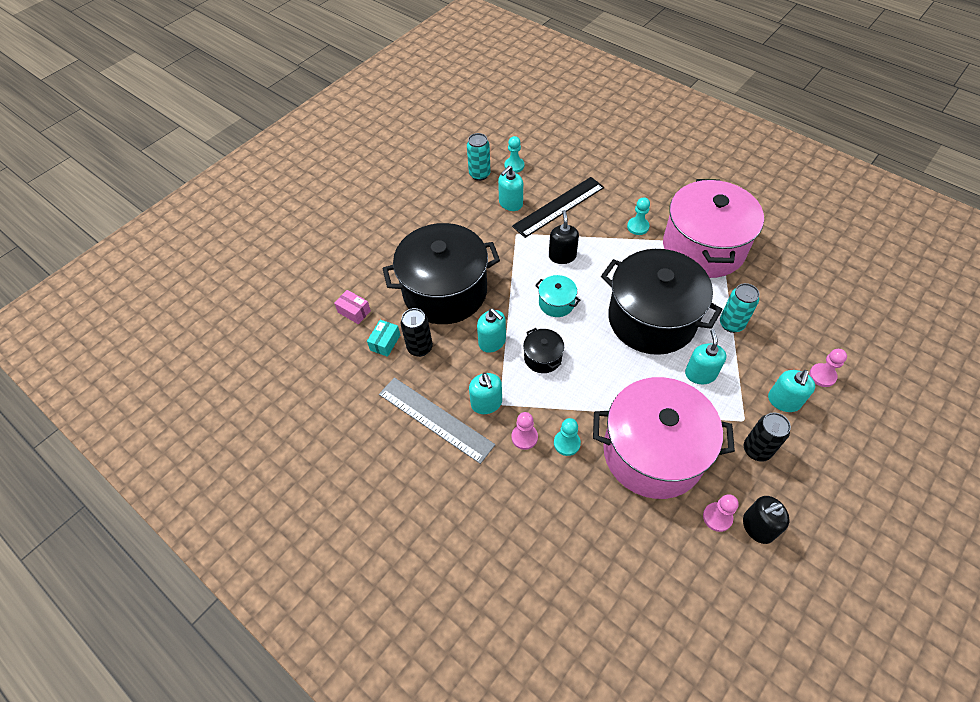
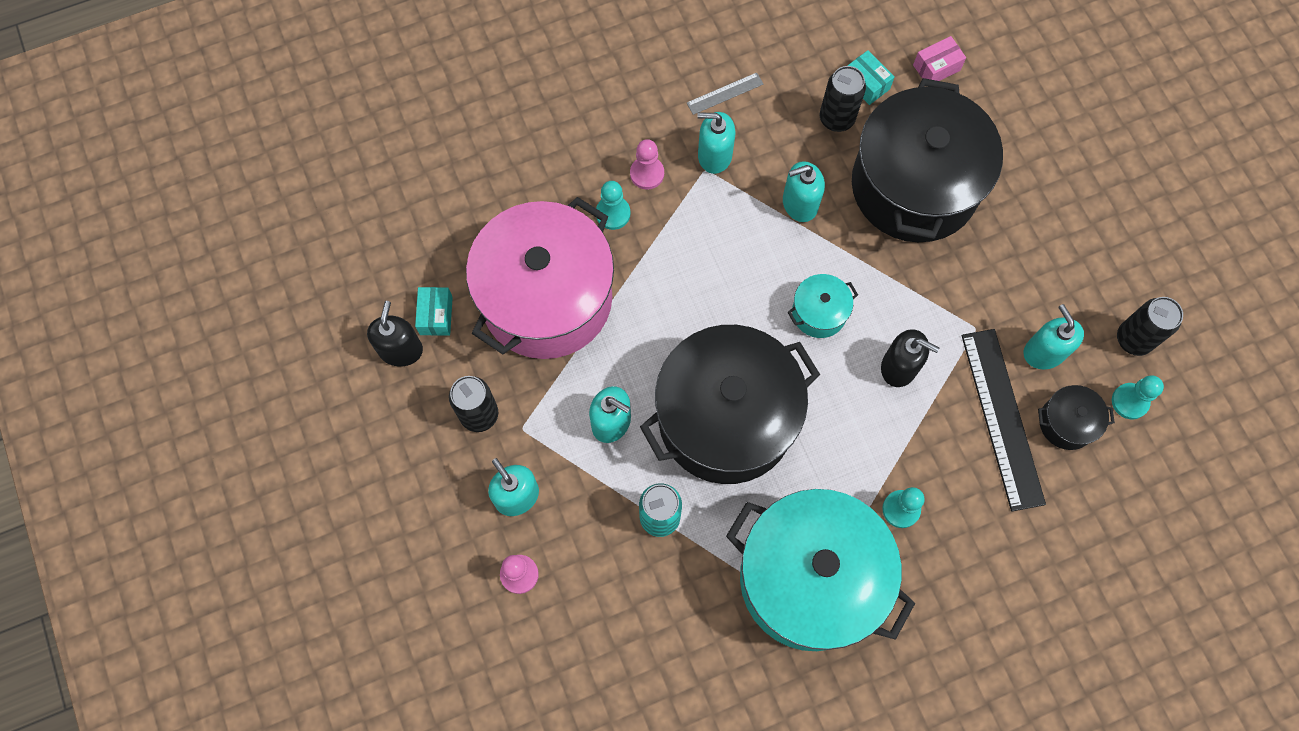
camera: 115 degrees right, 15 degrees up
(435, 419) = (725, 93): grey ruler -> grey ruler, size x0.47
(479, 174) = (1133, 339): turquoise can -> black can
(542, 357) = (742, 250): black pot -> black pot (1066, 423)
(703, 247) = (810, 579): pink pot -> turquoise pot
(717, 517) = (436, 315): pink pawn -> turquoise box

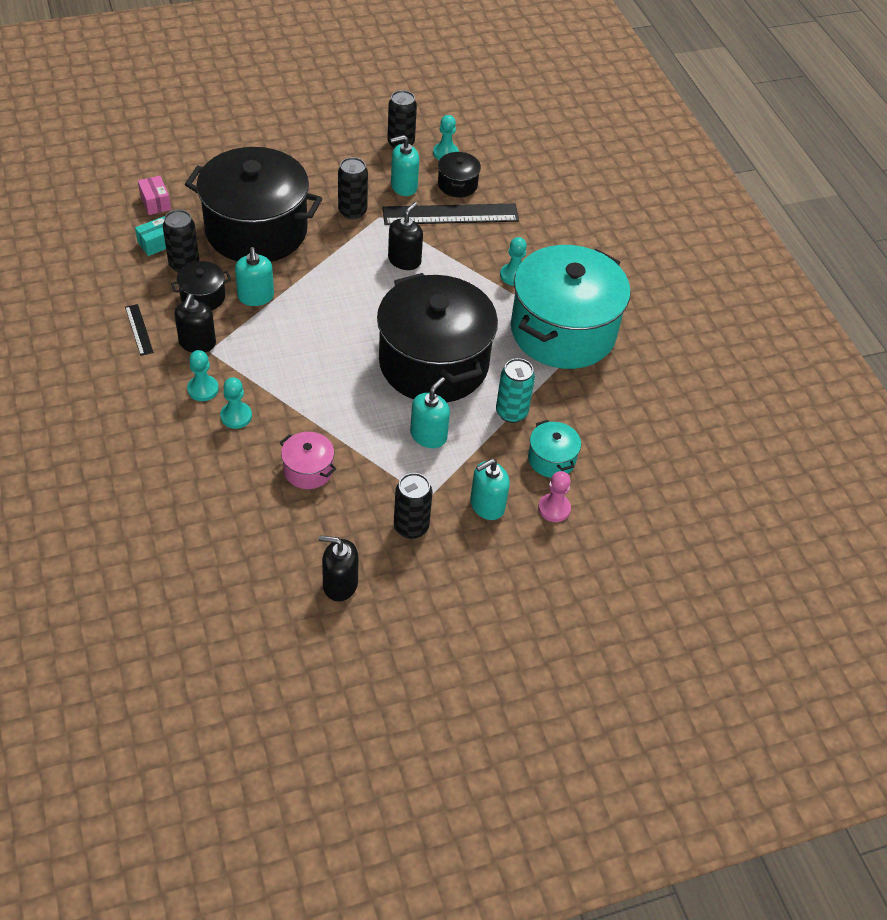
camera: 90 degrees left, 20 degrees down
(436, 315) = (310, 554): turquoise box -> none
(546, 298) = (308, 470): pink pot -> pink pot, size x0.42
(647, 173) = (203, 389): pink pawn -> turquoise pawn
(714, 155) = (197, 343): turquoise soap dispenser -> black soap dispenser
(725, 93) = (139, 329): grey ruler -> black ruler
(788, 148) = (203, 297): none -> black pot
(819, 313) = (353, 298): turquoise pot -> turquoise pot (551, 459)
(977, 293) = (352, 211): none -> black can

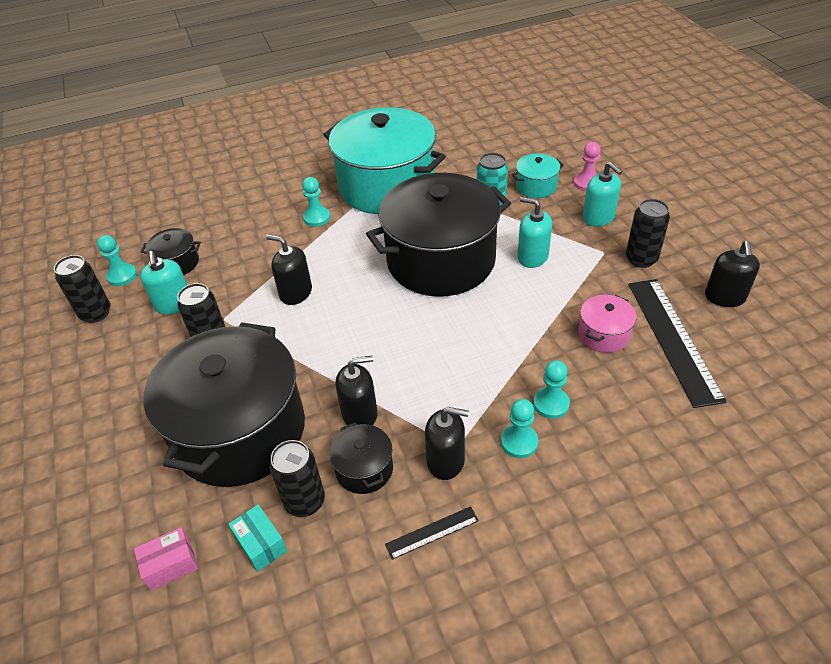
camera: 85 degrees left, 5 degrees down
(256, 297) = (360, 414): turquoise soap dispenser -> black soap dispenser
(450, 214) = (225, 265): black ruler -> black ruler (673, 339)

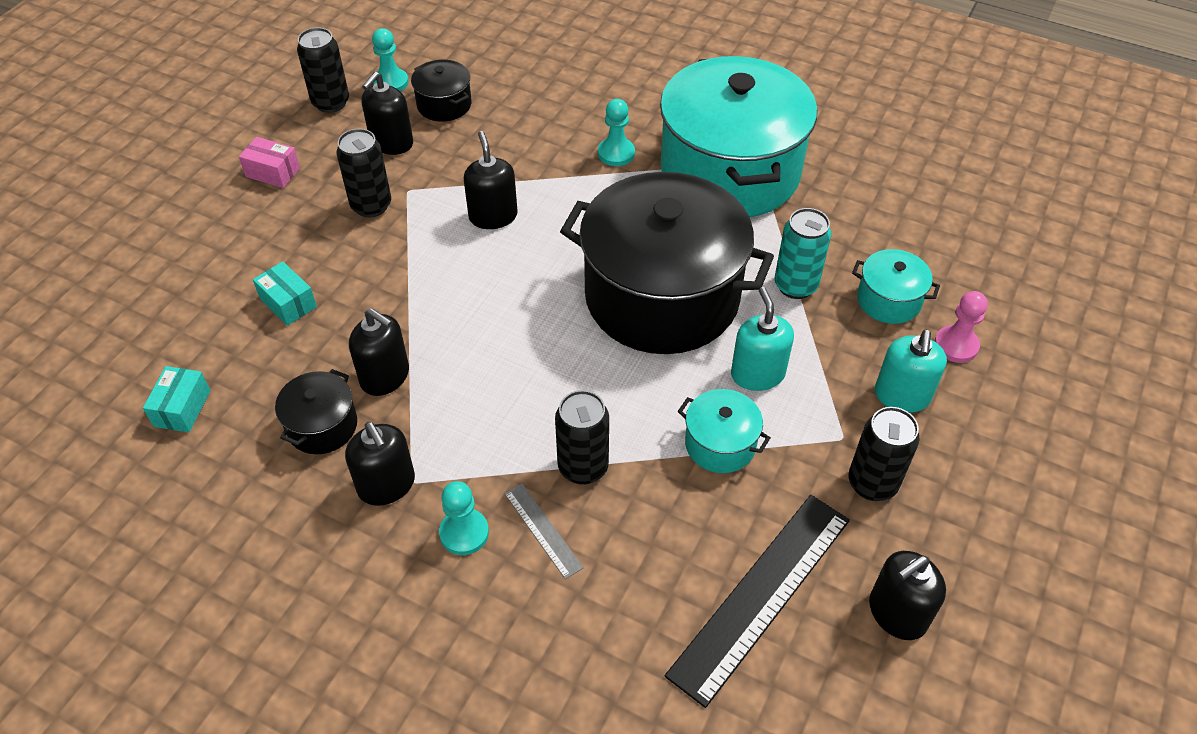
camera: 45 degrees right, 5 degrees up
(170, 565) = (117, 362): pink box -> pink box (273, 172)
(173, 304) = (391, 143): turquoise soap dispenser -> black soap dispenser
(240, 431) = (288, 303): black pot -> turquoise box
(305, 501) = (250, 407): black can -> black can (583, 467)
(432, 532) = (292, 529): black ruler -> none
(551, 404) = (543, 530): turquoise pawn -> grey ruler
(563, 297) = (720, 444): none -> turquoise pot
(603, 334) = (697, 519): pink pot -> none

